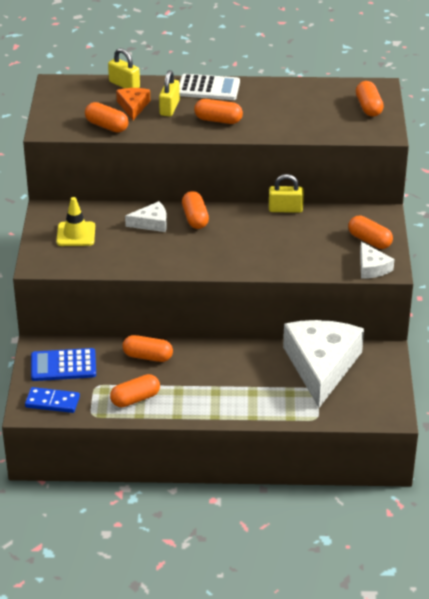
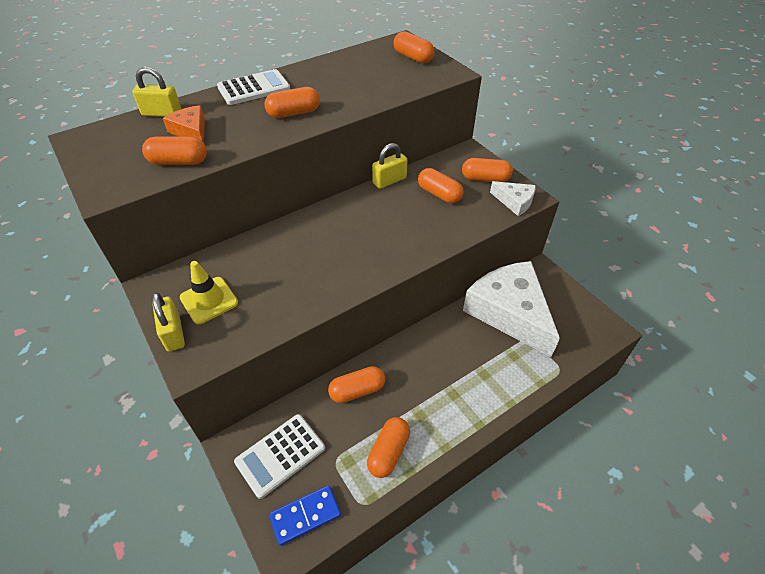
camera: 35 degrees left, 10 degrees up
(63, 365) = (280, 455): blue calculator -> white calculator
(151, 223) = (280, 249): white cheese -> none
(169, 108) = (232, 119): yellow padlock -> yellow padlock (173, 333)
(195, 218) = (319, 225): orange capsule -> orange capsule (439, 194)

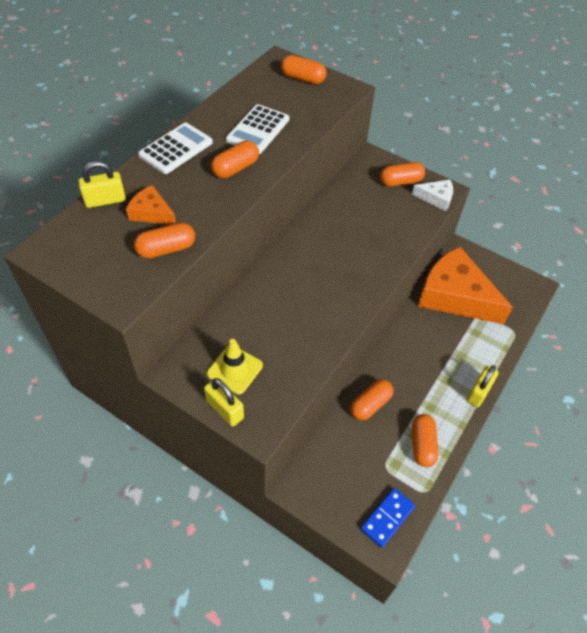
camera: 25 degrees left, 5 degrees up
(280, 455) = (339, 480): white calculator -> white calculator (258, 130)
(389, 180) = (320, 205): yellow padlock -> yellow padlock (478, 392)
(439, 194) = (371, 207): orange capsule -> none
(509, 312) = (455, 295): white cheese -> orange cheese

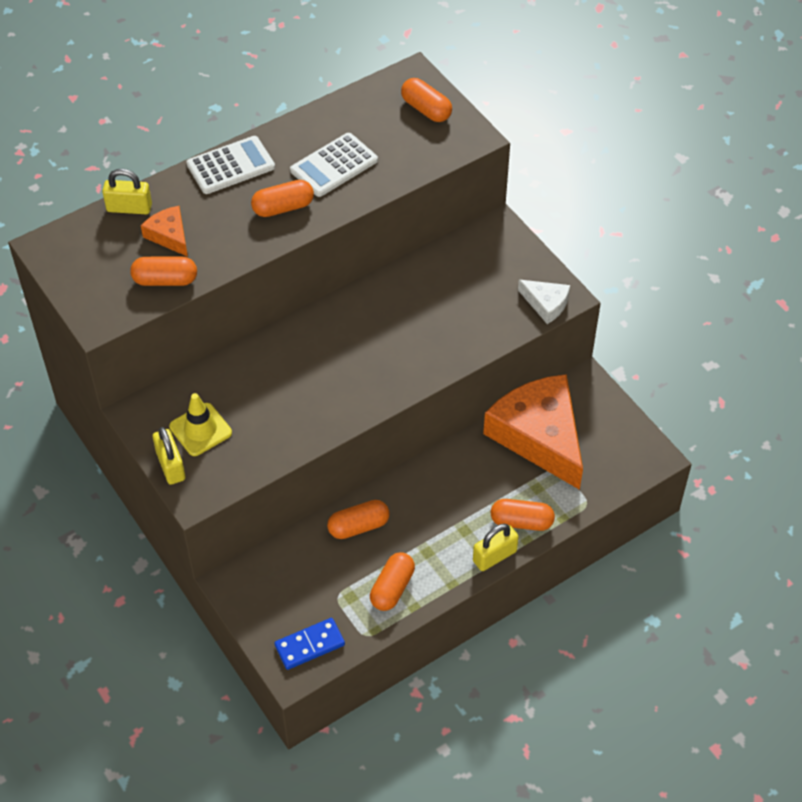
camera: 25 degrees right, 0 degrees up
(400, 181) = (514, 270): orange capsule -> orange capsule (521, 521)

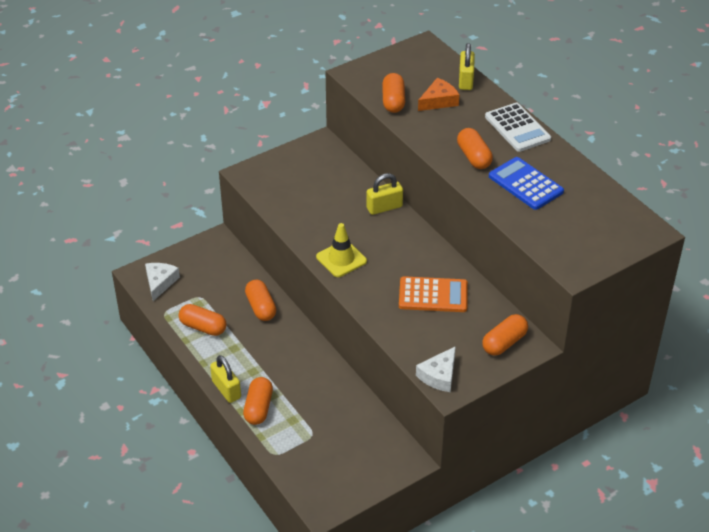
camera: 90 degrees right, 10 degrees down
(171, 466) = (274, 161): yellow padlock -> yellow padlock (384, 207)
(200, 430) = (305, 173): yellow traffic cone -> yellow traffic cone (341, 259)
(309, 645) = (160, 282): blue domino -> white cheese
(334, 165) = (525, 184): white calculator -> blue calculator
(425, 305) = (433, 295): none -> orange calculator
(426, 109) = (606, 239): orange capsule -> orange capsule (504, 343)
(539, 436) = (347, 423): orange cheese -> none

